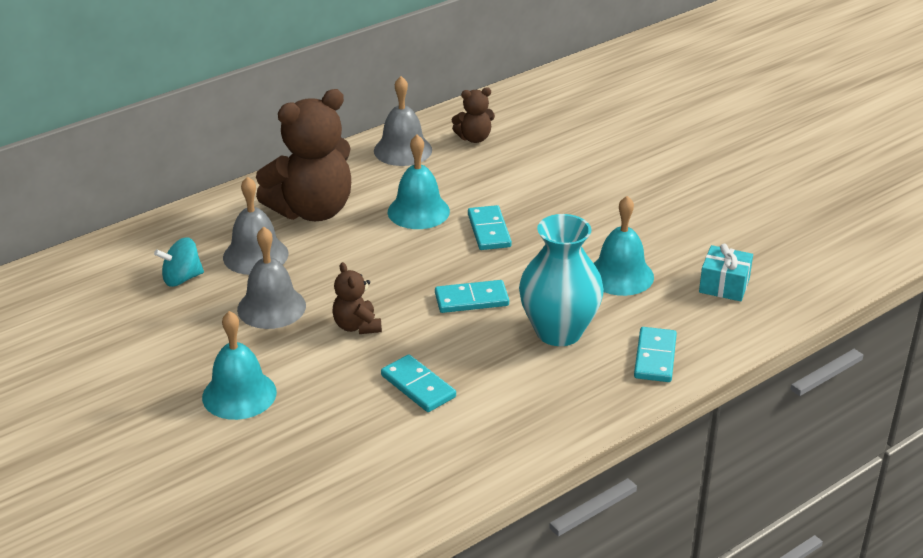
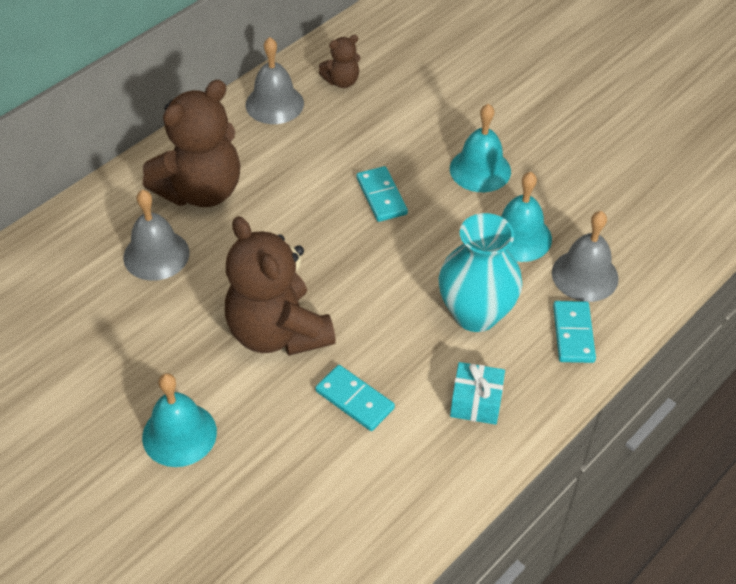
camera: 10 degrees left, 15 degrees up
(182, 278) = (87, 294): turquoise spinning top -> none
(271, 307) = (187, 319): grey bell -> grey bell (585, 275)
(357, 326) = (278, 332): brown teddy bear -> brown teddy bear, size x2.12
(418, 211) = (307, 180): turquoise bell -> turquoise bell (480, 170)
(471, 300) = (383, 285): turquoise domino -> none
(724, 285) = (619, 237): turquoise gift -> turquoise gift (476, 402)

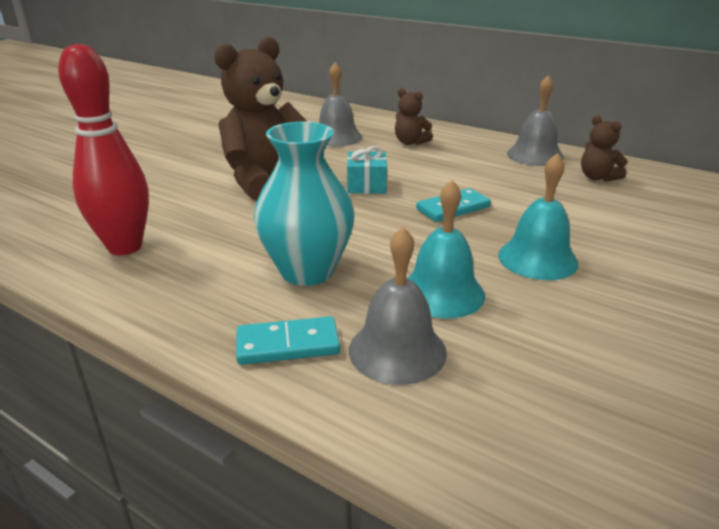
camera: 80 degrees right, 20 degrees down
(179, 434) = (166, 161): turquoise bell -> none
(201, 191) = (410, 142): brown teddy bear -> brown teddy bear, size x0.47
(354, 400) = (191, 218): turquoise domino -> none
(408, 452) = (125, 247): none -> red bowling pin
(476, 402) = (181, 279): turquoise gift -> turquoise gift (366, 185)

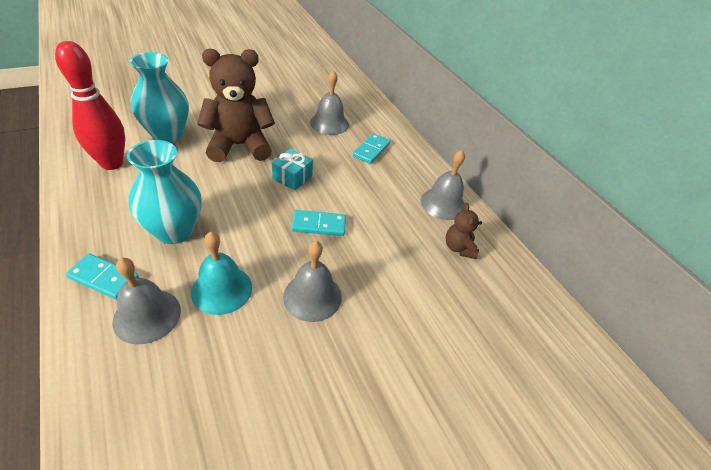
camera: 25 degrees right, 15 degrees up
(161, 200) = (167, 134): none -> turquoise vase
(410, 142) = (371, 150): brown teddy bear -> turquoise domino
(537, 259) = (312, 296): turquoise bell -> grey bell

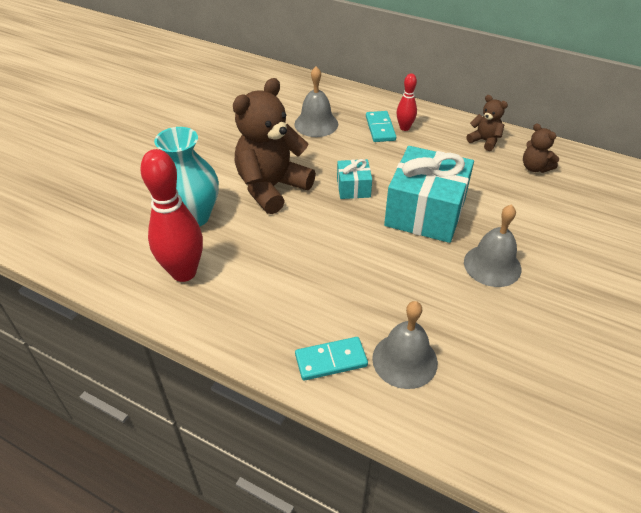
camera: 30 degrees left, 0 degrees up
(174, 231) = (328, 289): turquoise vase -> none
(222, 289) = (427, 304): turquoise bell -> none
(319, 225) = (425, 212): turquoise domino -> turquoise gift
(390, 159) = (404, 128): none -> red bowling pin
(443, 203) = (484, 141): grey bell -> brown teddy bear

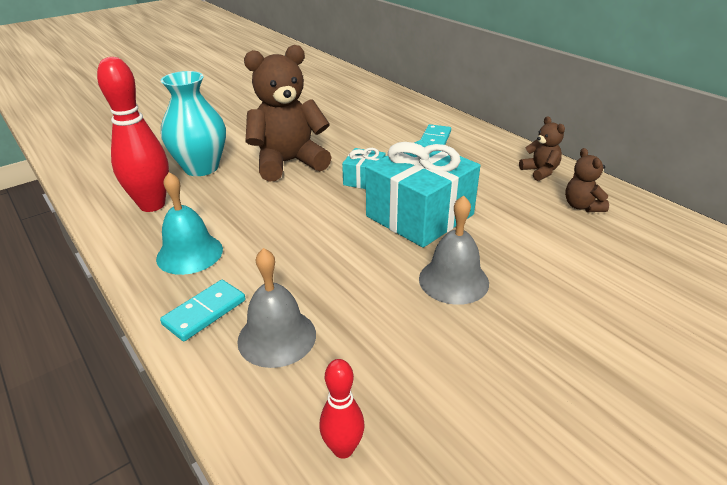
camera: 25 degrees right, 10 degrees down
(267, 311) = (189, 253): none -> turquoise bell
(316, 124) = (375, 126): grey bell -> none
(331, 360) = (205, 312): turquoise domino -> turquoise domino turned 60 degrees counterclockwise
(404, 128) = (460, 145): red bowling pin -> red bowling pin (343, 449)

